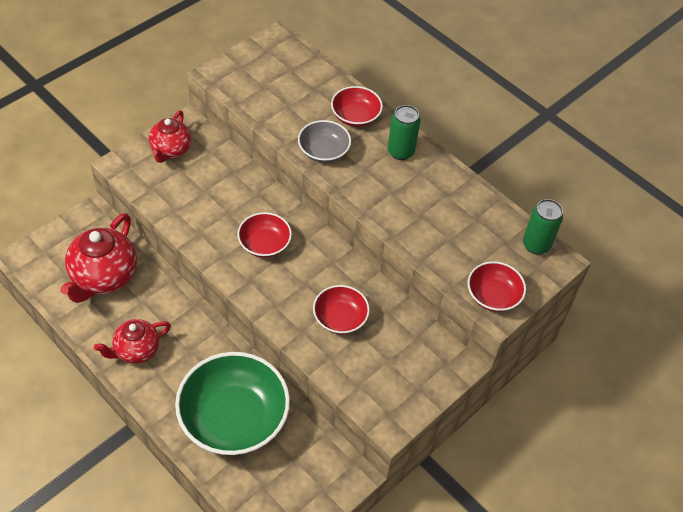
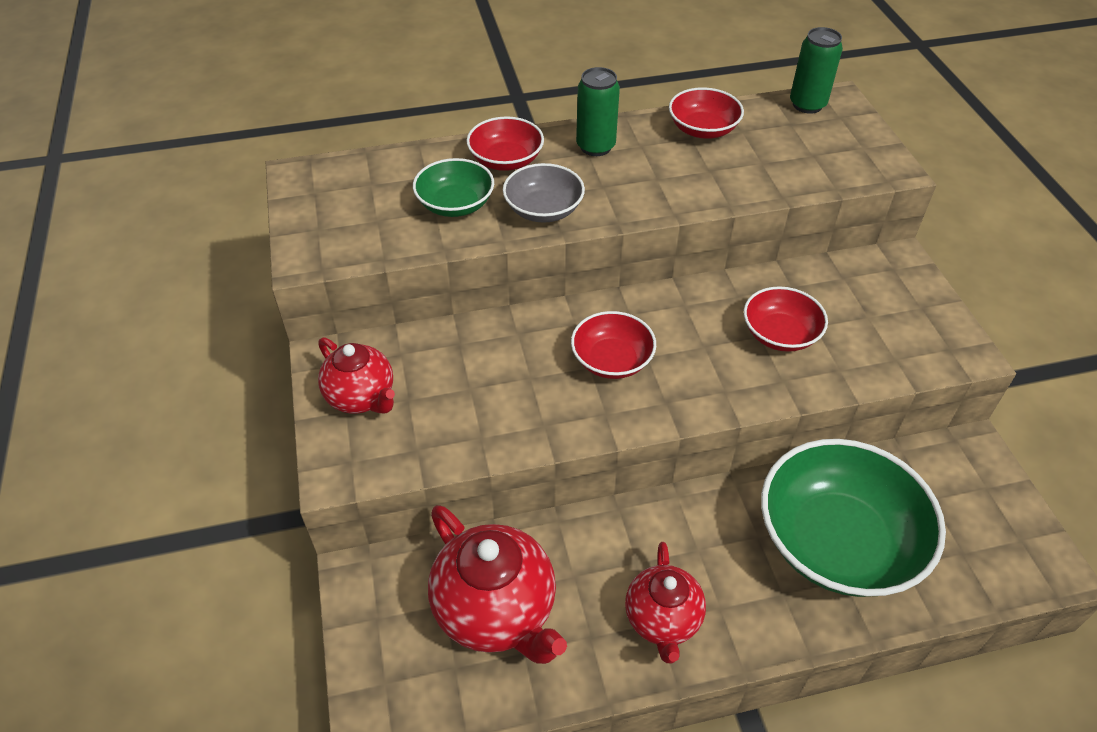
camera: 55 degrees left, 5 degrees down
(300, 111) = (455, 204): none -> green bowl
(493, 296) = (865, 162): red bowl -> red bowl (703, 129)

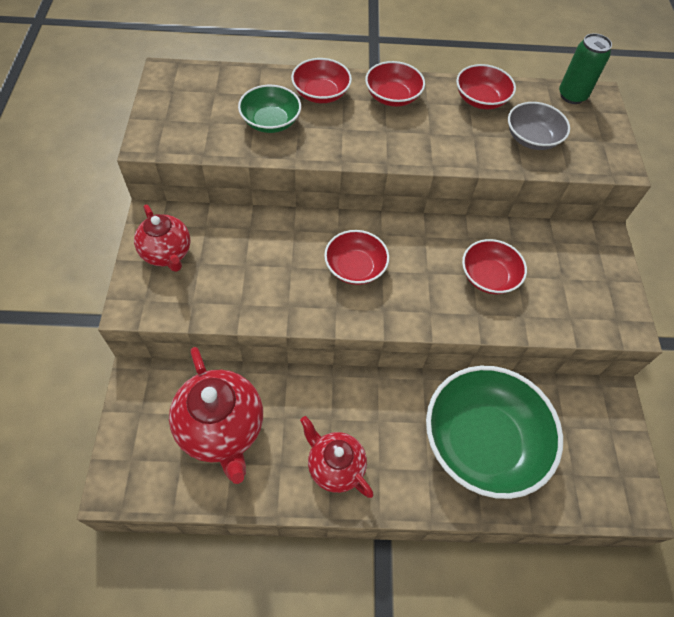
camera: 10 degrees right, 10 degrees up
(543, 209) = (334, 140): grey bowl -> grey bowl (532, 138)
(595, 146) = (392, 97): green can -> red bowl
(662, 620) = (335, 466): red teapot -> red teapot turned 120 degrees clockwise

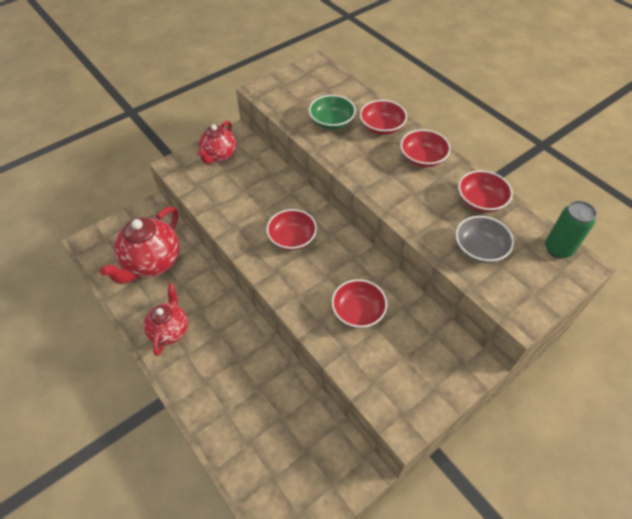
camera: 55 degrees right, 5 degrees down
(482, 442) = (251, 402): green bowl -> none

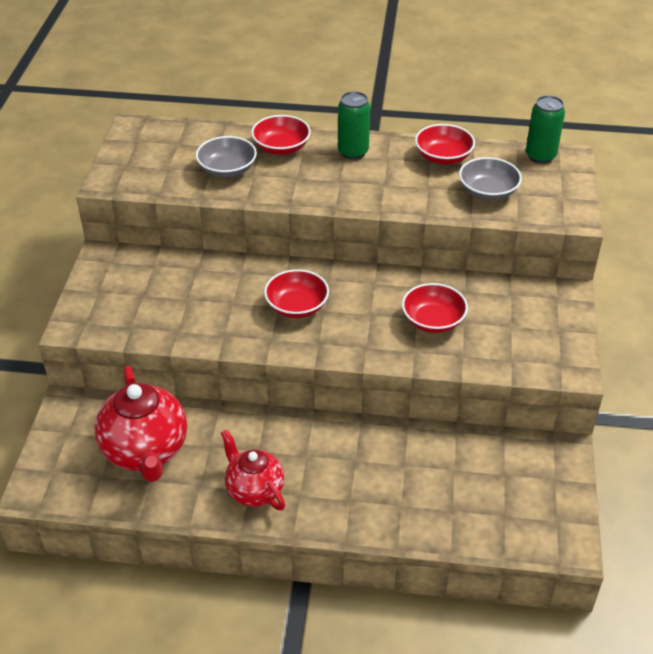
camera: 45 degrees left, 10 degrees down
(219, 155) = (113, 286): red teapot -> none
(331, 122) = (227, 170): green bowl -> grey bowl
(422, 158) = (353, 152): red bowl -> green can

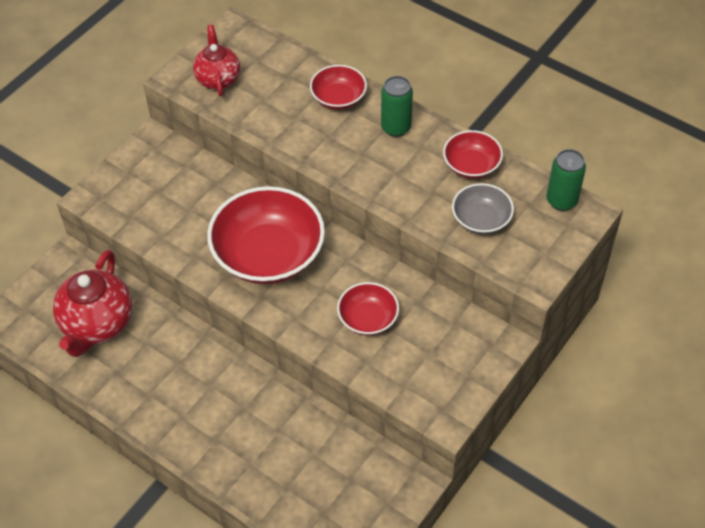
camera: 30 degrees right, 10 degrees up
(227, 170) = (277, 104): grey bowl -> none
(254, 490) = (152, 396): red teapot -> red teapot (218, 79)
(297, 306) = (268, 254): red bowl -> red bowl, size x1.95

